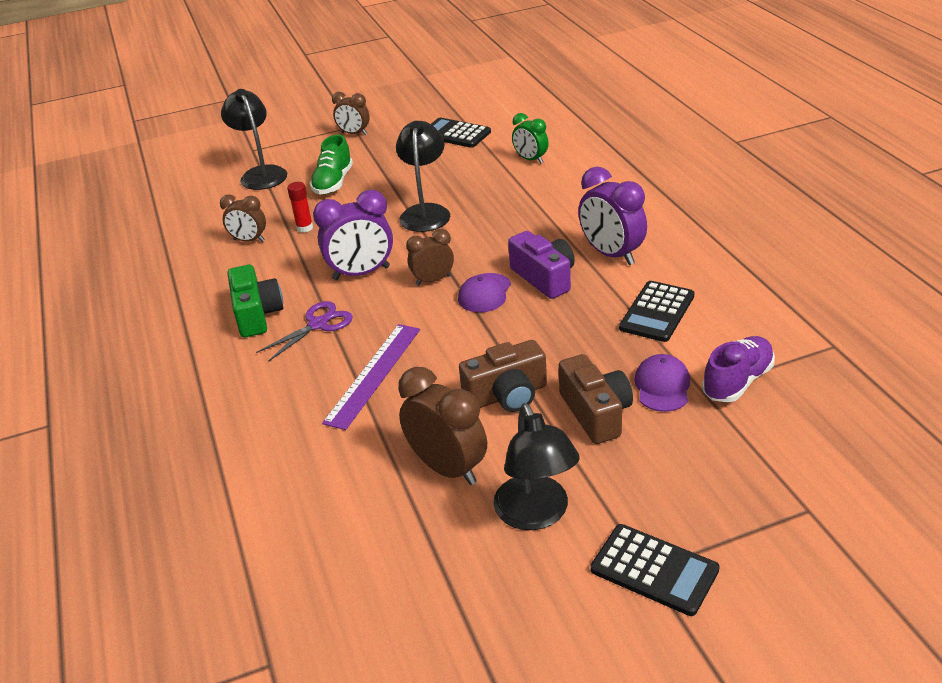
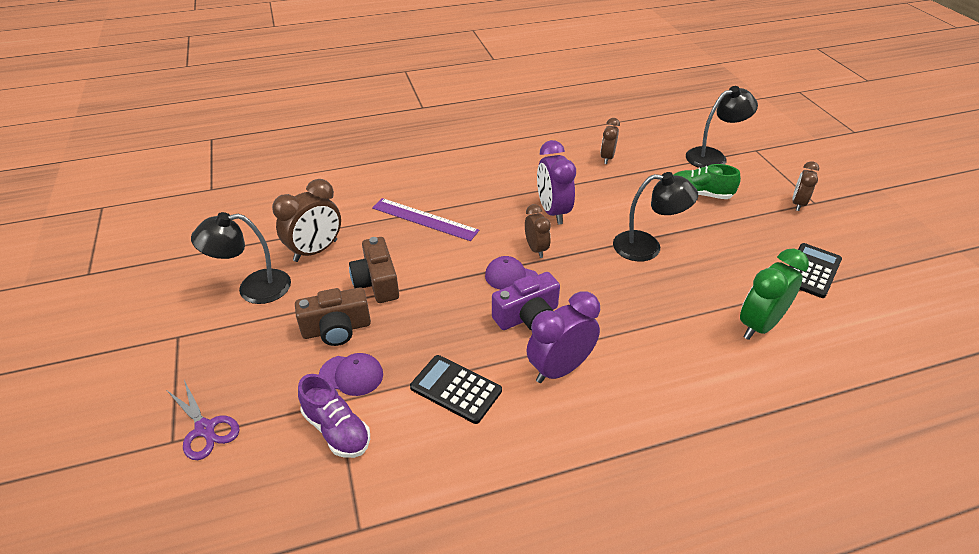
camera: 90 degrees right, 5 degrees up
(257, 314) = (509, 167): green camera -> none
(304, 228) = (624, 182): red glue stick -> none
(318, 324) = (490, 193): purple scissors -> purple scissors (205, 429)
(530, 160) = (759, 325): green clock -> green clock, size x1.62
(654, 570) = (175, 339): black calculator -> none

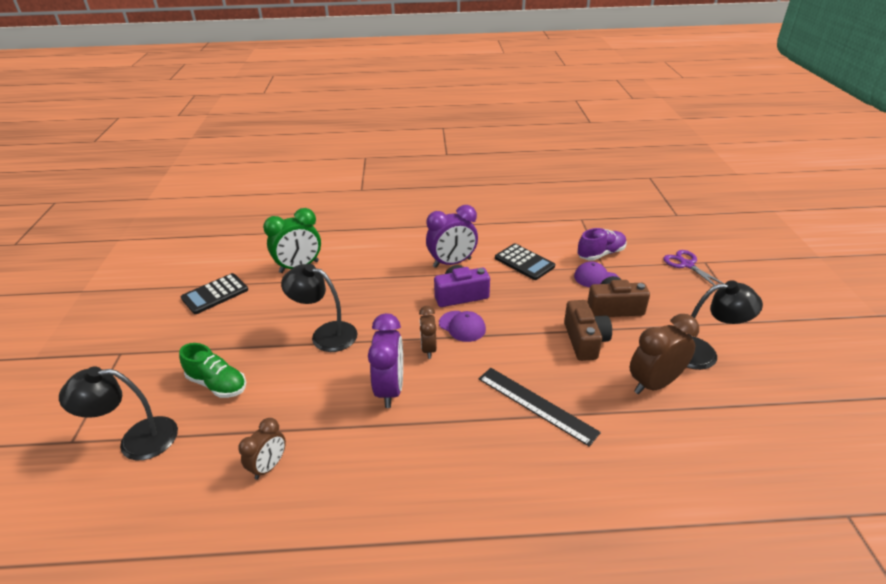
camera: 165 degrees left, 5 degrees down
(337, 430) = (600, 254): purple shoe -> purple shoe turned 90 degrees clockwise
(424, 219) = (536, 404): purple ruler -> black ruler
(798, 204) = (137, 355): brown clock -> none

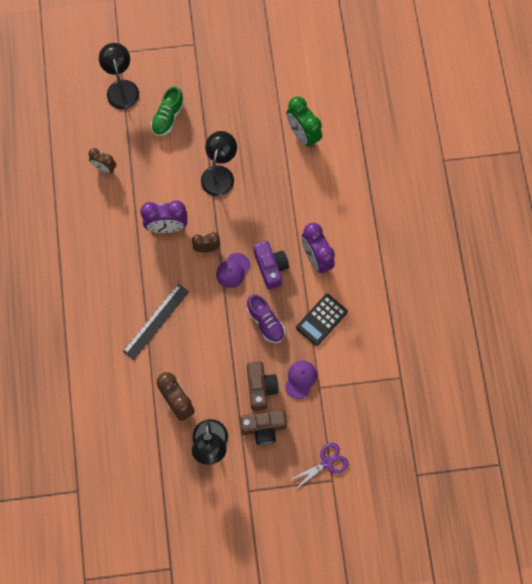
camera: 85 degrees right, 35 degrees up
(215, 294) = (263, 82): black calculator -> none
(584, 340) = (220, 360): brown camera -> brown camera (263, 428)
(600, 254) = (339, 388): purple shoe -> purple shoe (265, 322)

